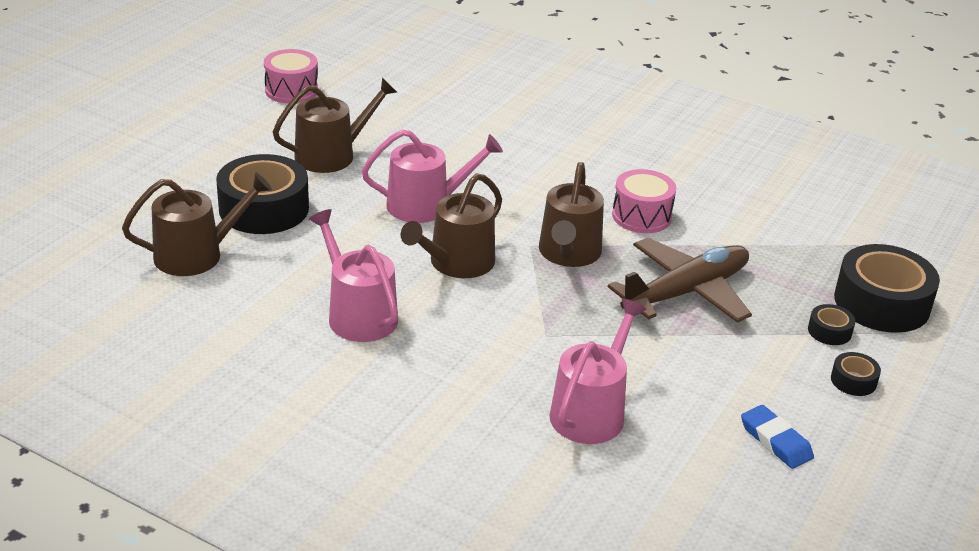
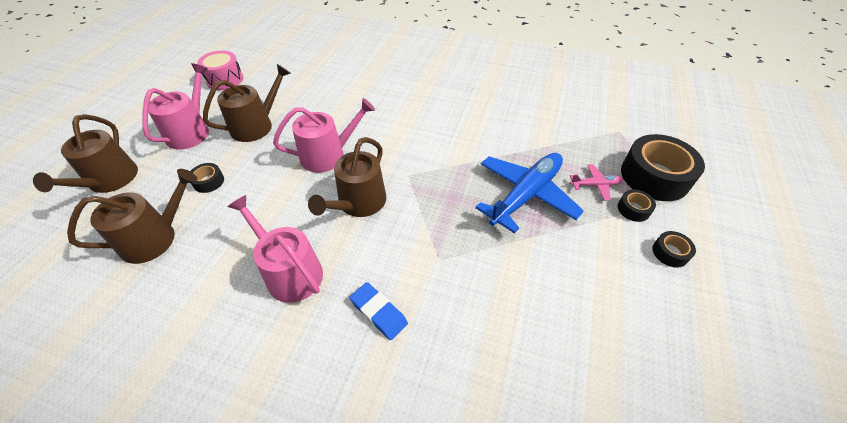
camera: 10 degrees left, 15 degrees up
(264, 209) = (208, 181): black tape -> black tape, size x0.45
(568, 253) = (436, 177): brown watering can -> brown watering can (109, 181)
(591, 411) = (495, 336): pink watering can -> pink watering can (191, 131)
(641, 216) = (475, 136): pink drum -> none
(686, 292) = (526, 195): brown plane -> blue plane
(775, 441) = (644, 332): blue eraser -> blue eraser (378, 312)
(790, 298) = (595, 185): none -> pink plane

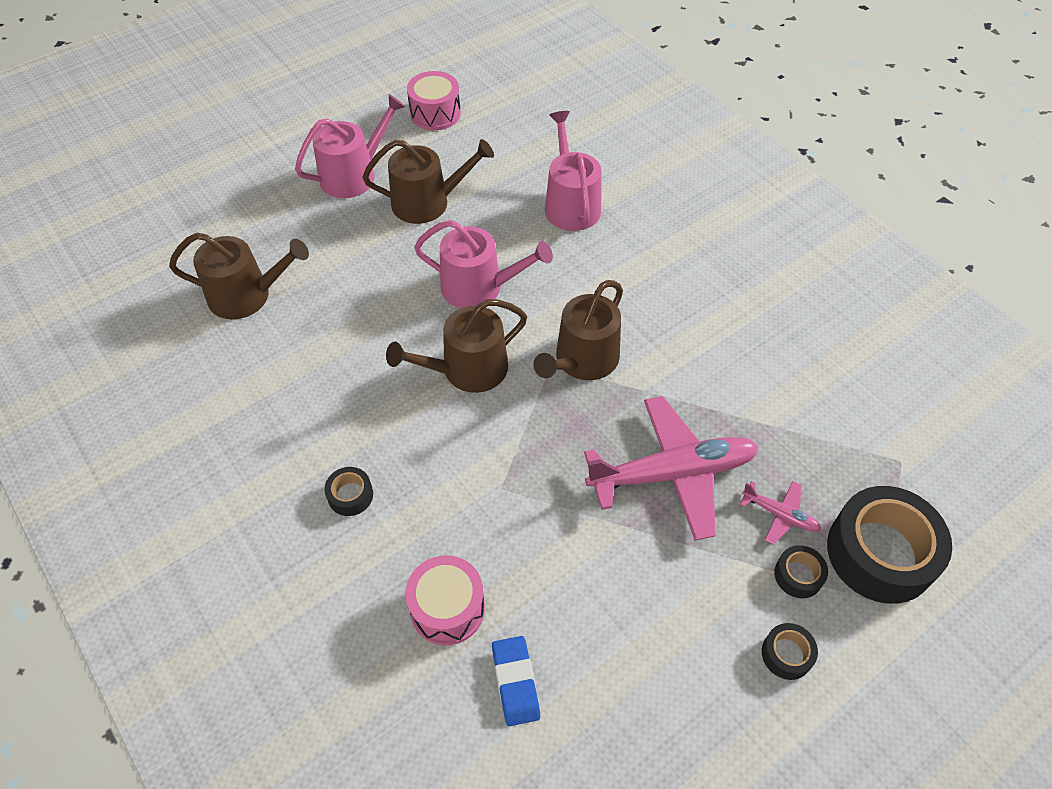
camera: 35 degrees right, 5 degrees up
(109, 181) = (242, 201): brown watering can -> brown watering can (582, 360)
(208, 181) = (333, 254): black tape -> black tape (350, 495)
(290, 272) = (343, 409): pink watering can -> pink watering can (571, 204)
(378, 312) = (396, 504): blue eraser -> blue eraser (515, 682)
(471, 359) = (447, 608): none -> pink drum
(526, 195) = (673, 473): blue plane -> pink plane

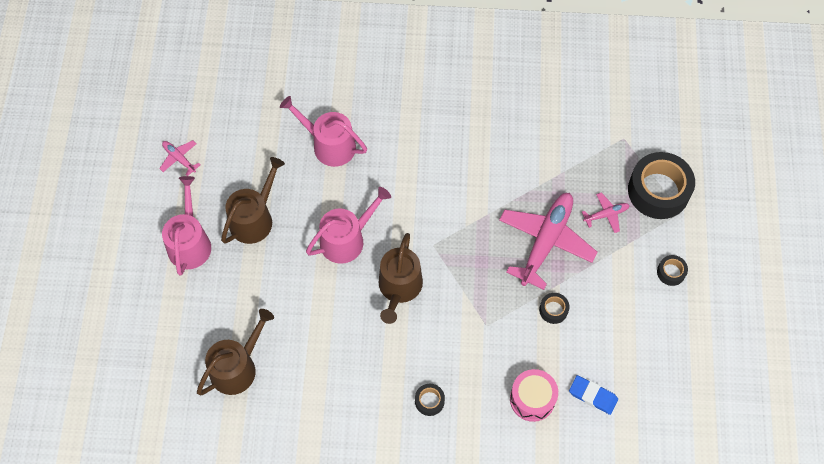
camera: 50 degrees left, 10 degrees up
(435, 113) = (179, 158): pink drum -> pink plane
(582, 360) = (443, 227): brown watering can -> none
(798, 575) = (640, 234): black tape -> black tape (553, 310)

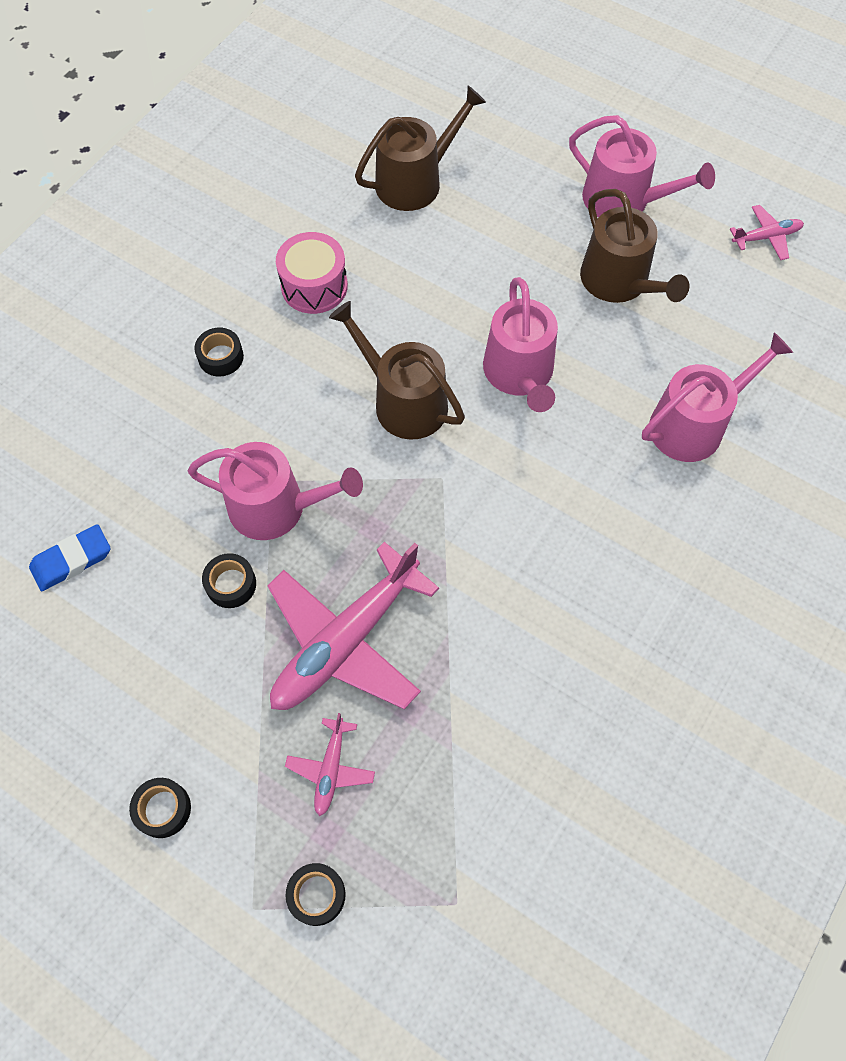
camera: 120 degrees right, 0 degrees up
(237, 367) = (415, 181): brown watering can -> brown watering can turned 105 degrees counterclockwise
(499, 314) = (276, 507): none -> pink watering can
(532, 399) = (129, 479): pink drum -> pink drum (314, 286)
(546, 241) = (345, 641): pink plane -> pink plane turned 75 degrees clockwise
(658, 191) = (317, 895): black tape -> black tape, size x0.45

